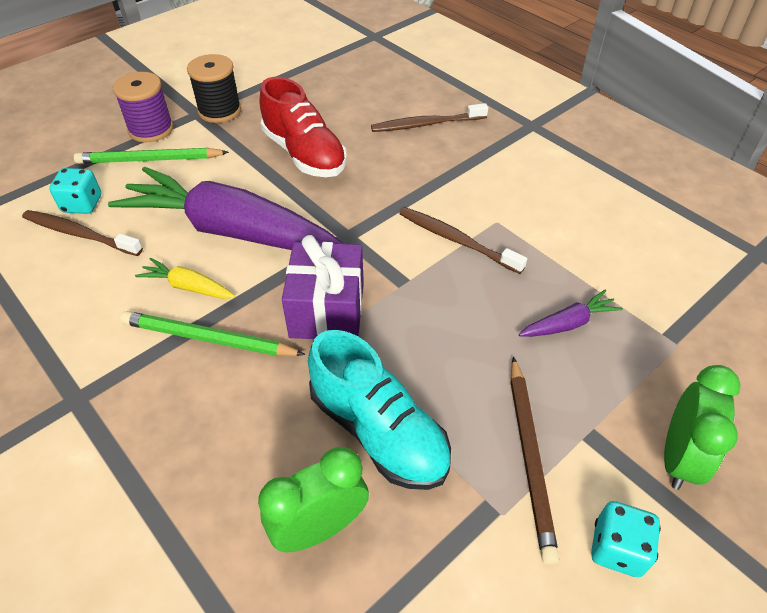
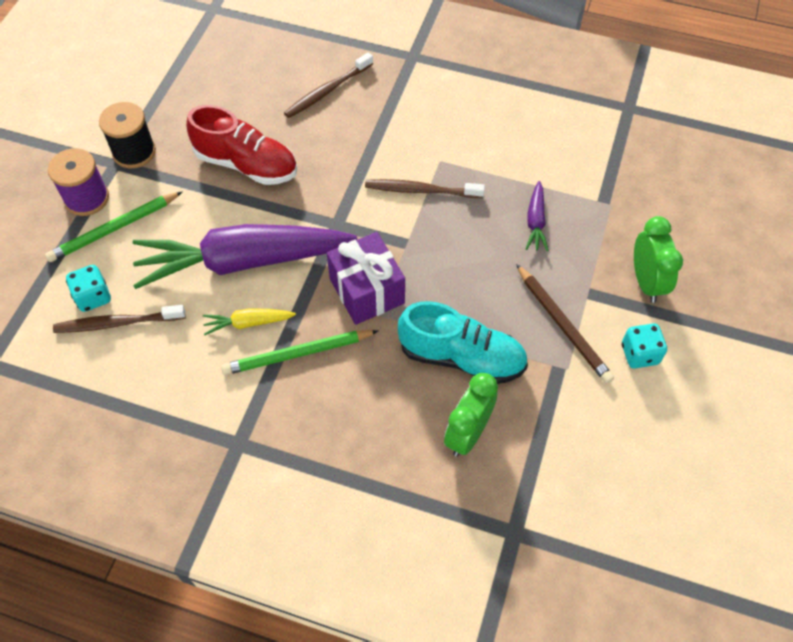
camera: 30 degrees left, 10 degrees up
(568, 323) = (535, 222): purple carrot -> purple carrot turned 150 degrees clockwise

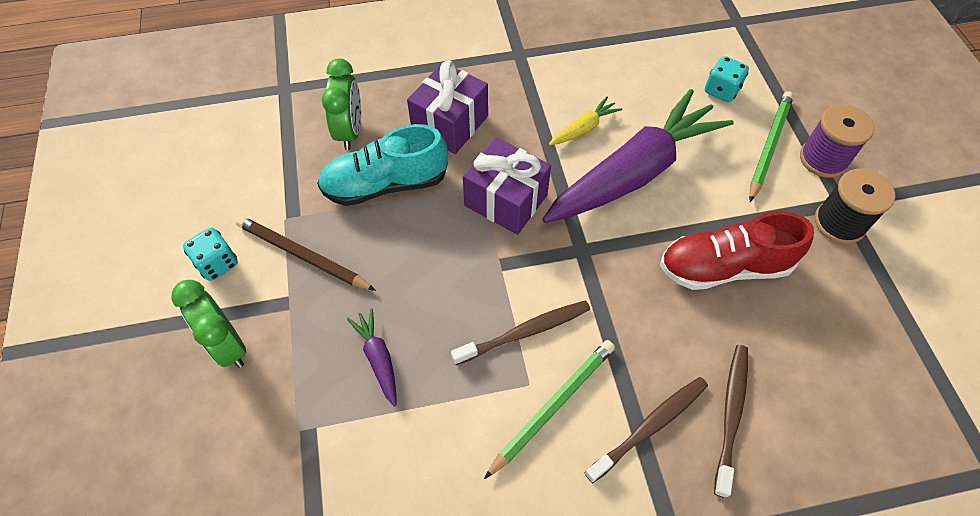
camera: 150 degrees right, 0 degrees up
(117, 323) = (683, 82): brown toothbrush -> brown toothbrush (650, 426)
(298, 354) = (524, 125): green pencil -> green pencil (553, 406)
(366, 392) = (450, 124): none -> purple gift

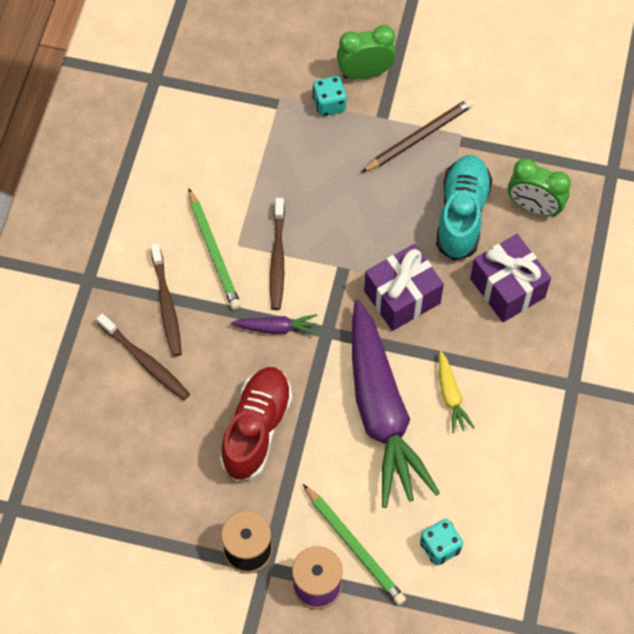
camera: 115 degrees right, 5 degrees up
(217, 263) = (439, 81): turquoise dice -> turquoise dice (329, 104)
(378, 358) = (307, 159): purple carrot -> purple carrot (276, 328)

